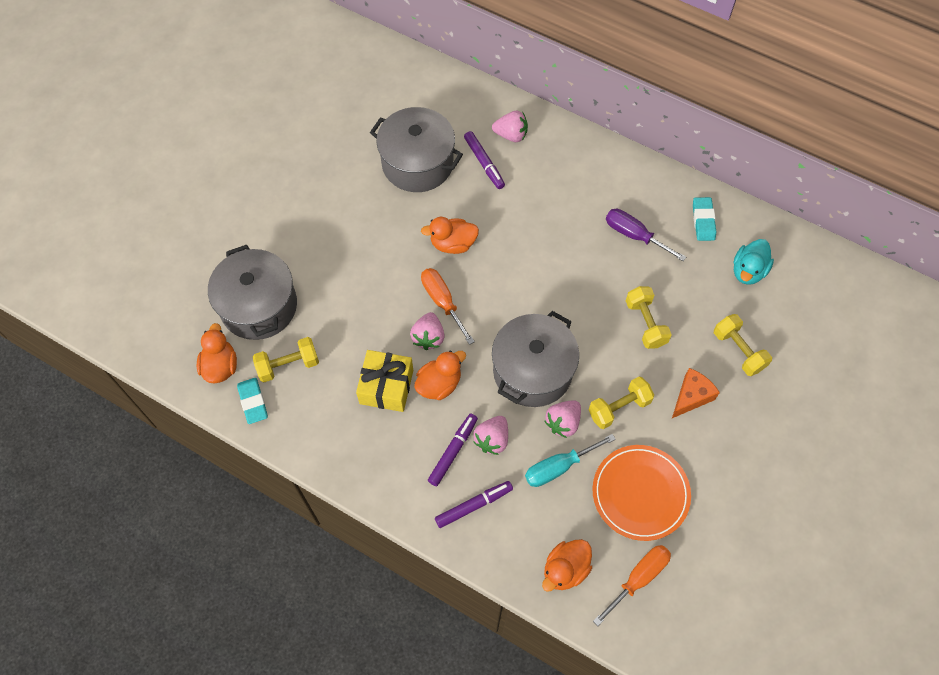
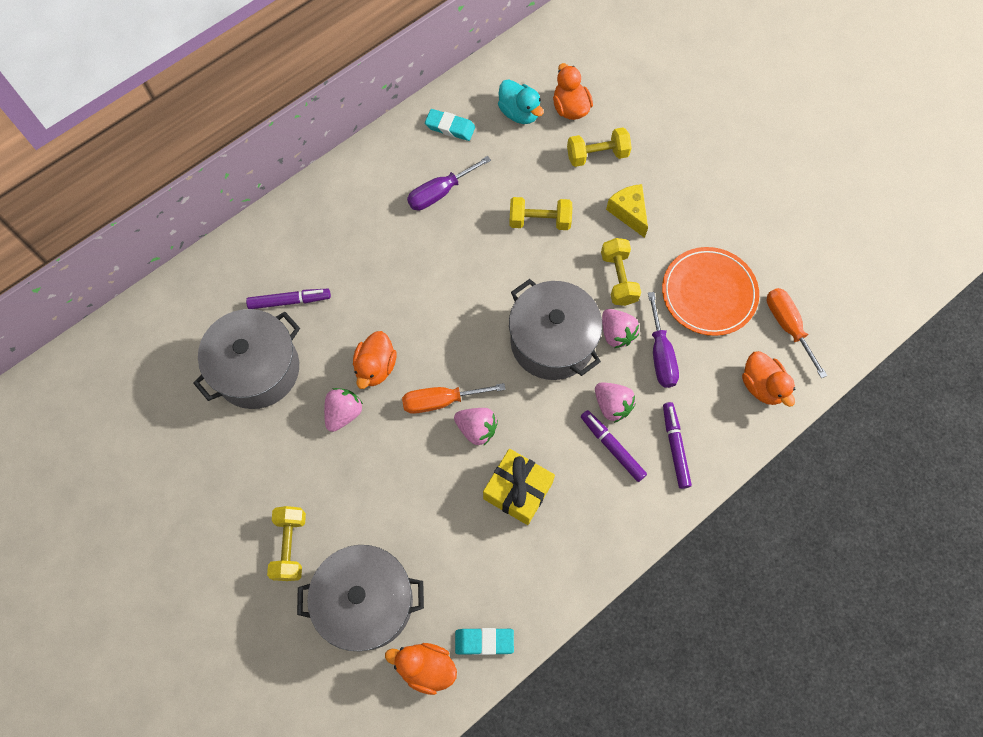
camera: 70 degrees left, 5 degrees up
(288, 365) = (453, 589): yellow dumbbell -> yellow dumbbell (290, 546)
(439, 384) = (534, 436): orange duck -> orange duck (570, 108)
(511, 135) = (267, 262): pink strawberry -> pink strawberry (343, 413)
(558, 467) = (660, 354): turquoise screwdriver -> purple screwdriver
(691, 396) = (629, 212): orange cheese -> yellow cheese

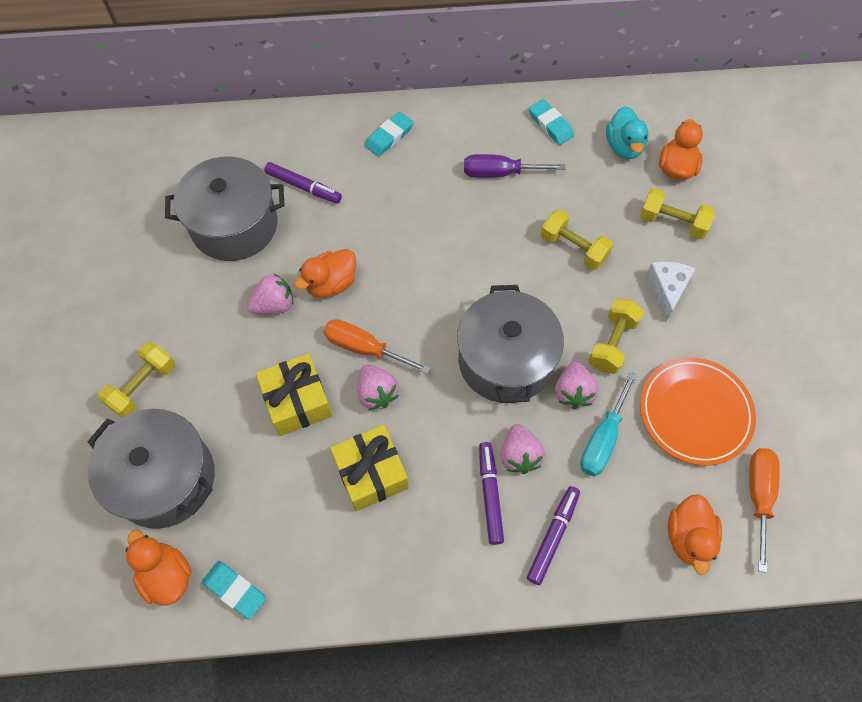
camera: 35 degrees right, 5 degrees down
(327, 214) = (389, 137): none -> turquoise eraser
(422, 475) = (297, 402): none -> yellow gift
(629, 212) = (666, 290): yellow cheese -> white cheese
(660, 354) = (602, 439): purple screwdriver -> turquoise screwdriver

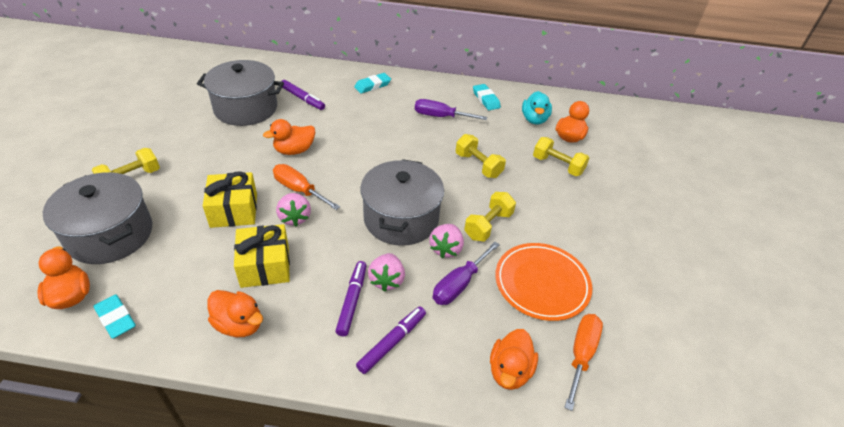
camera: 10 degrees right, 20 degrees down
(274, 305) = (248, 154): pink strawberry -> none
(376, 559) = (239, 324): none -> orange duck
(602, 439) = (459, 284): turquoise screwdriver -> purple screwdriver
(666, 290) = (541, 203): white cheese -> none

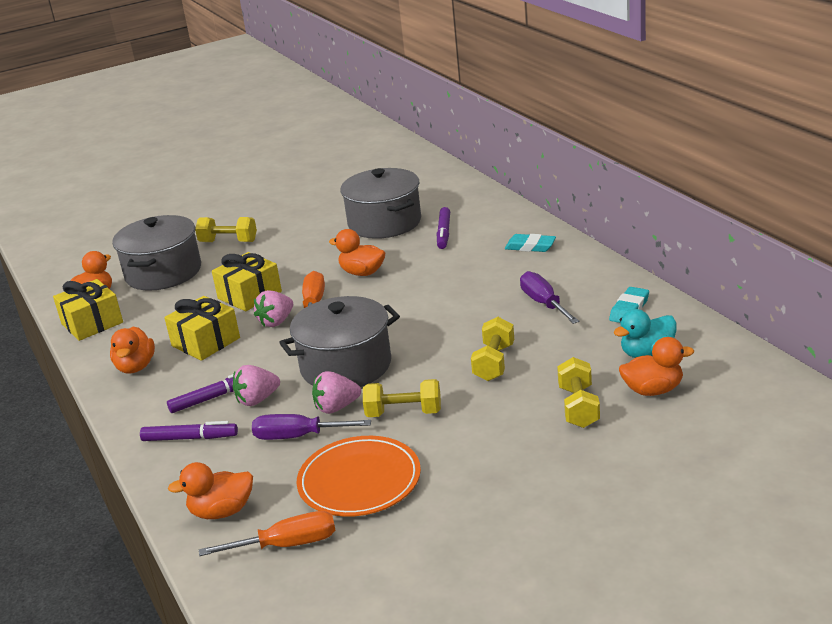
camera: 60 degrees right, 15 degrees down
(116, 318) = (92, 323): turquoise eraser -> yellow gift

